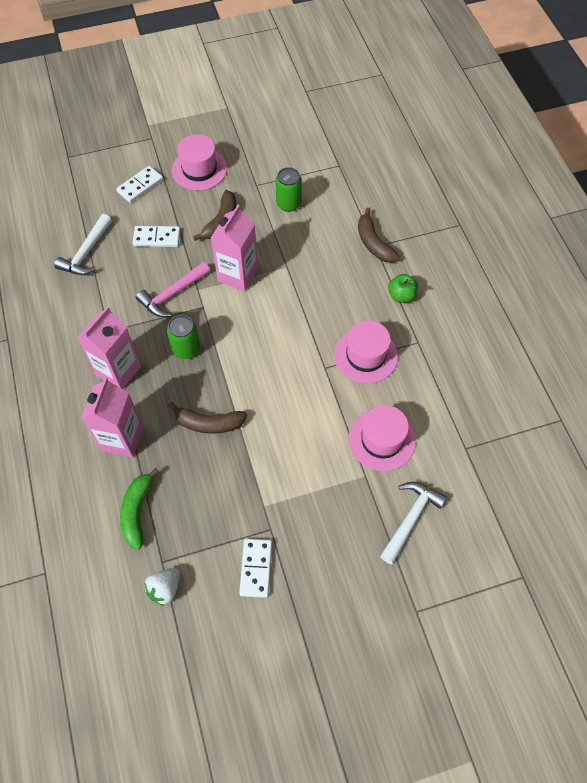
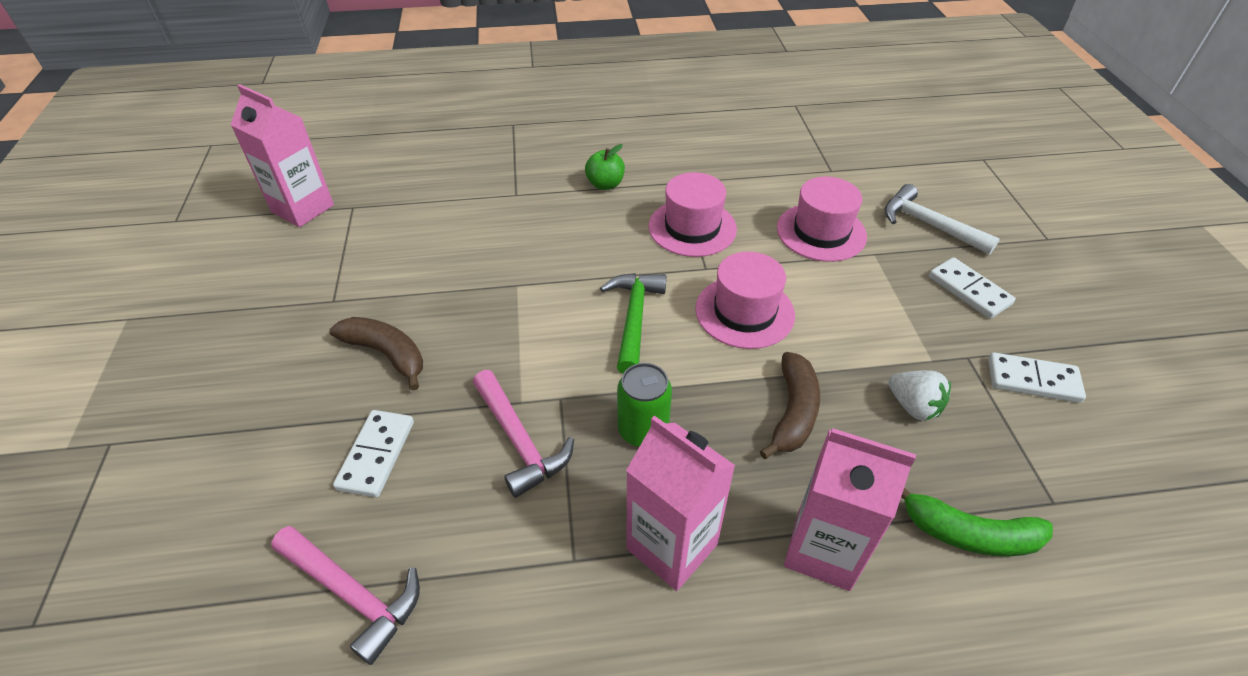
camera: 80 degrees left, 15 degrees down
(86, 252) = (352, 594): white hammer -> pink hammer
(140, 186) = (225, 474): white domino -> white domino (969, 290)
(165, 589) = (1100, 502): white strawberry -> white strawberry (913, 406)
(199, 169) = (247, 373): pink hat -> pink hat (744, 312)
(237, 275) = (510, 344): pink carton -> pink carton (303, 208)
(269, 333) = (634, 319): none -> green hammer
(288, 203) = (394, 268): green can -> none
(373, 243) = (510, 195): brown banana -> none

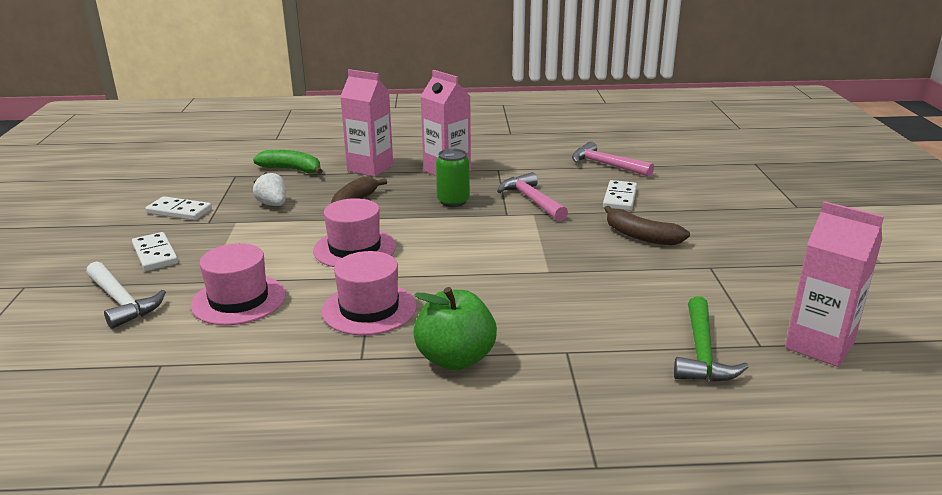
camera: 175 degrees left, 20 degrees down
(605, 184) = (455, 359): green apple -> green apple, size x1.63
(634, 319) = (447, 248): green hammer -> green hammer (701, 353)

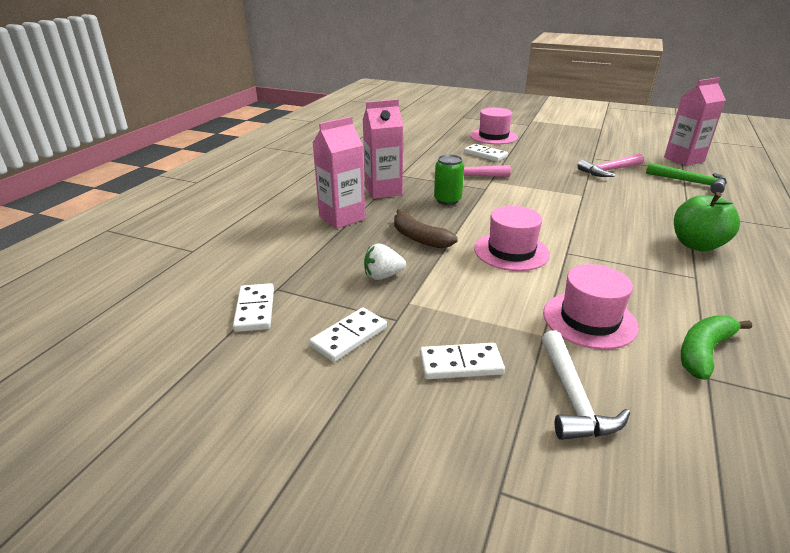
camera: 65 degrees left, 5 degrees up
(121, 302) = (572, 397): white hammer -> white hammer turned 105 degrees clockwise
(203, 176) = (255, 310): none -> white domino
(292, 169) = (300, 254): green banana -> green banana (704, 352)
(369, 309) = (621, 262): pink hat -> pink hat (493, 136)
(606, 165) = (428, 146): pink hammer -> pink hammer (609, 171)
(641, 236) = (545, 162): brown banana -> none

